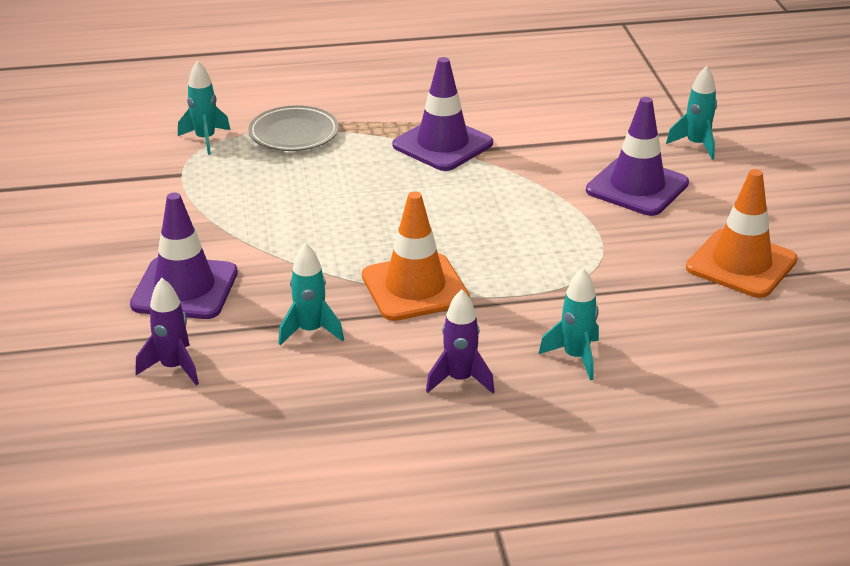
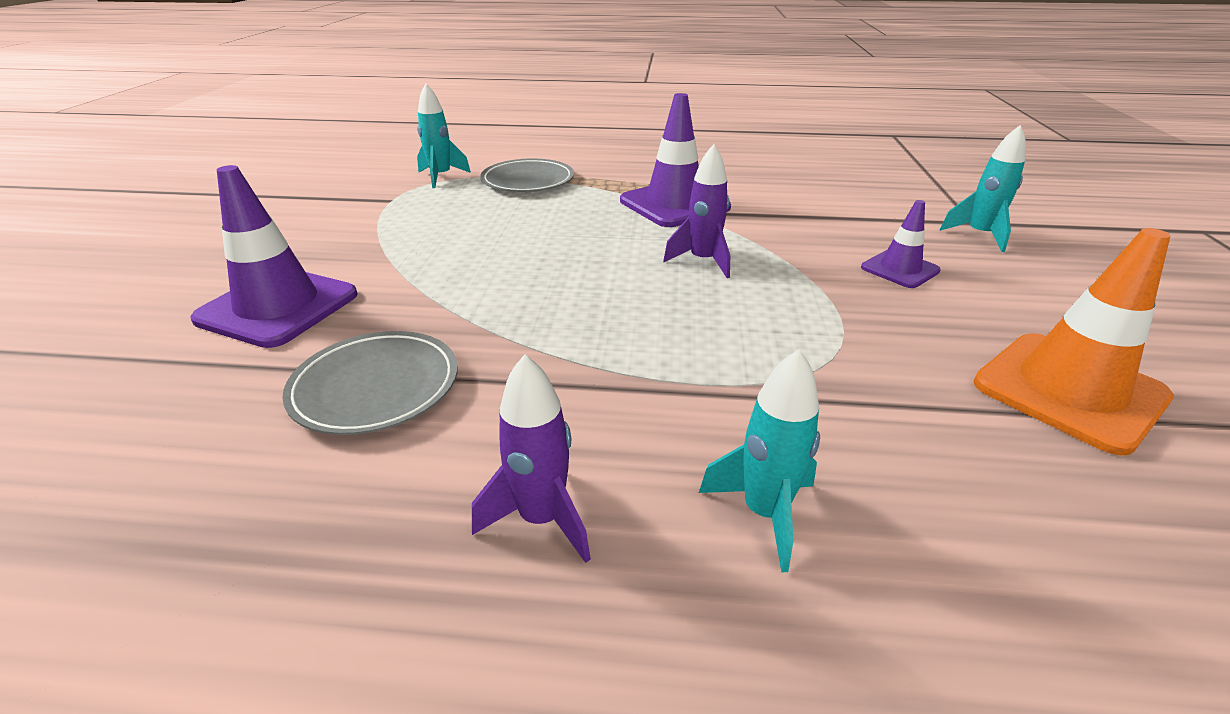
camera: 15 degrees right, 0 degrees up
(173, 367) = (150, 409): purple rocket -> purple rocket (703, 261)
(310, 331) = (376, 387): turquoise rocket -> grey plate
(415, 288) = (557, 349): orange traffic cone -> none
(637, 187) = (900, 269): purple traffic cone -> purple traffic cone, size x0.56

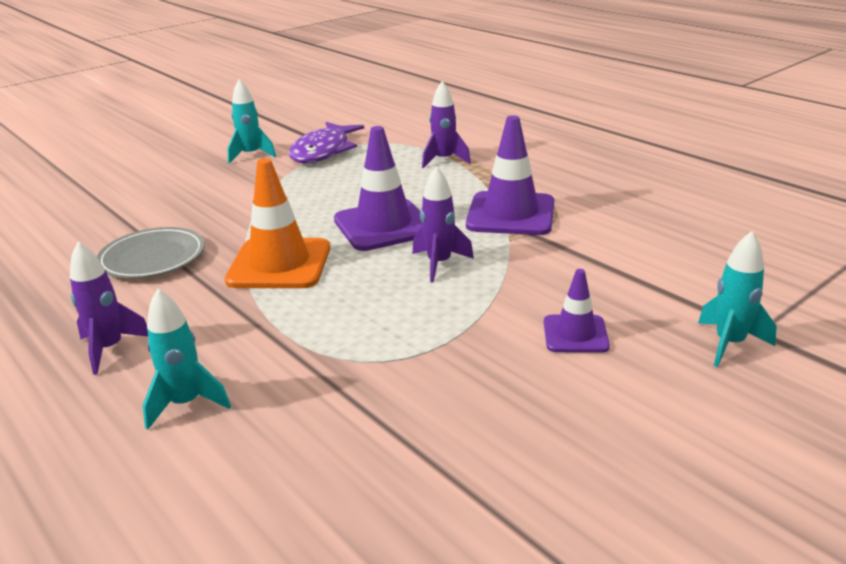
camera: 45 degrees right, 5 degrees down
(278, 307) = (182, 198): purple traffic cone -> purple traffic cone (383, 225)
(379, 207) = (323, 151): none -> purple fish
(441, 177) = (395, 140): turquoise rocket -> turquoise rocket (251, 155)
(528, 181) = (444, 160): grey plate -> purple rocket
(1069, 391) = (491, 468): orange traffic cone -> orange traffic cone (279, 264)

